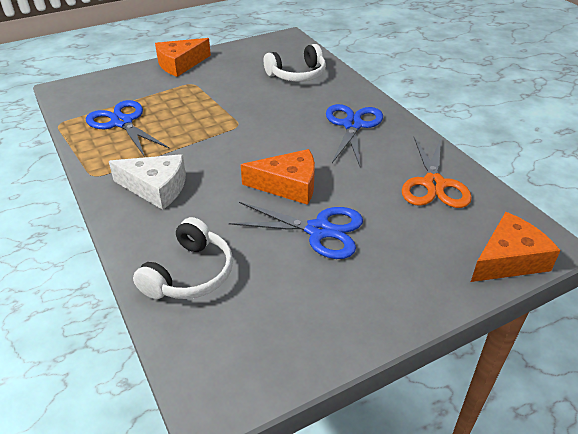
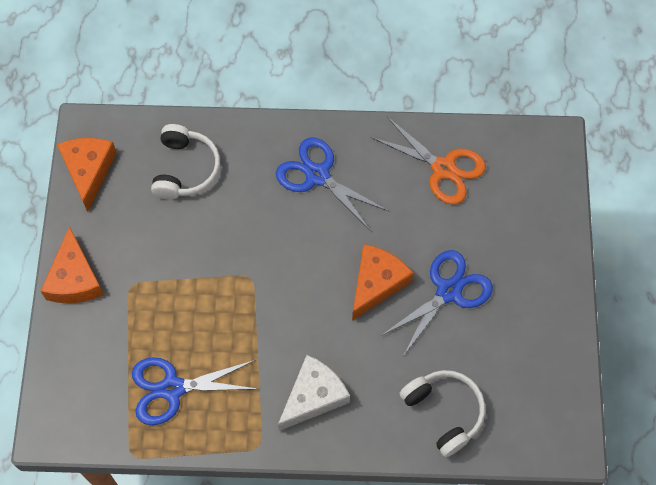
camera: 60 degrees left, 25 degrees up
(508, 259) = (553, 180): orange cheese -> orange cheese (88, 171)

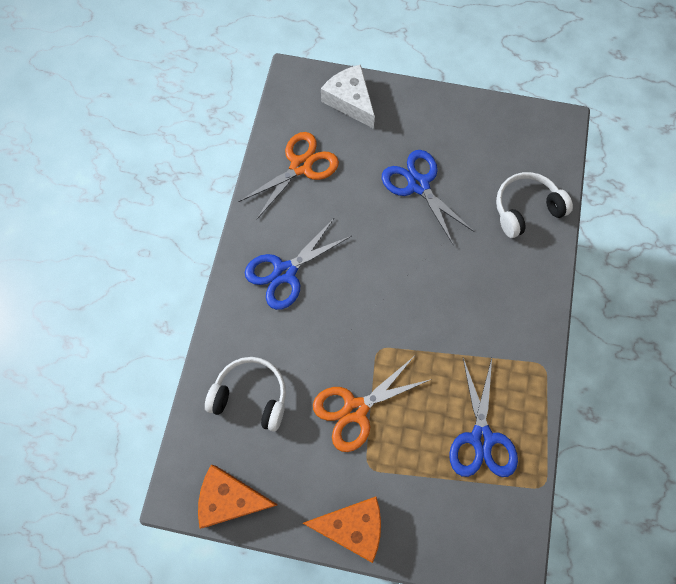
camera: 80 degrees left, 5 degrees up
(185, 264) = (355, 409): none -> orange scissors
(313, 396) = (502, 311): white cheese -> white cheese (350, 101)
(376, 283) = (402, 240): orange cheese -> none

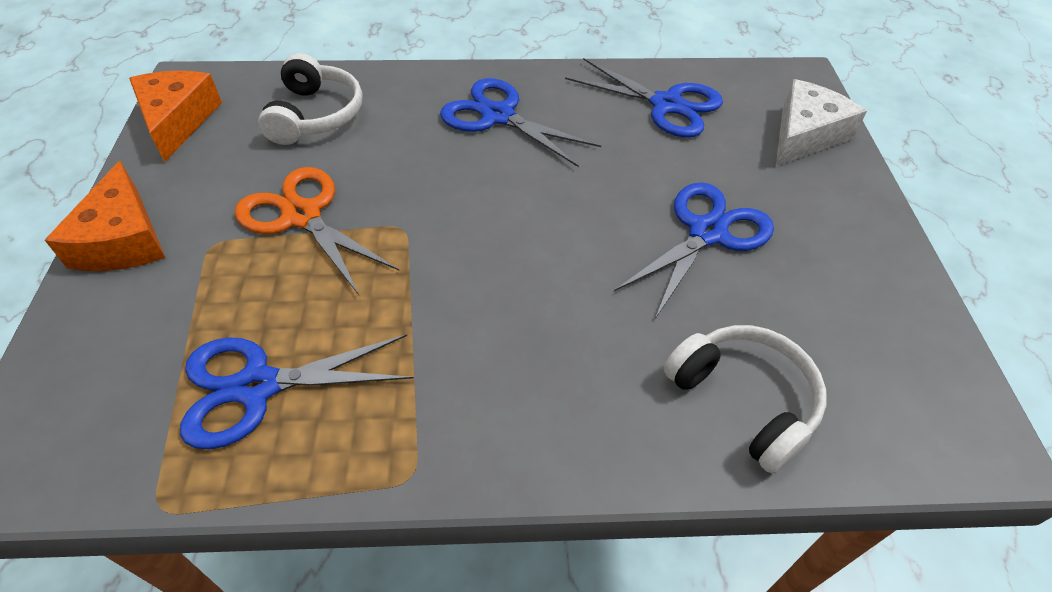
camera: 75 degrees right, 20 degrees down
(301, 166) = (666, 105): orange scissors -> blue scissors

